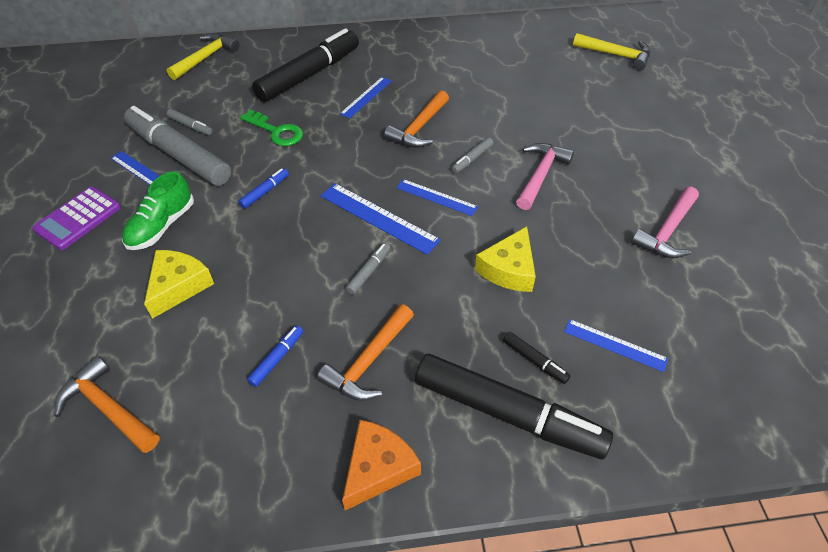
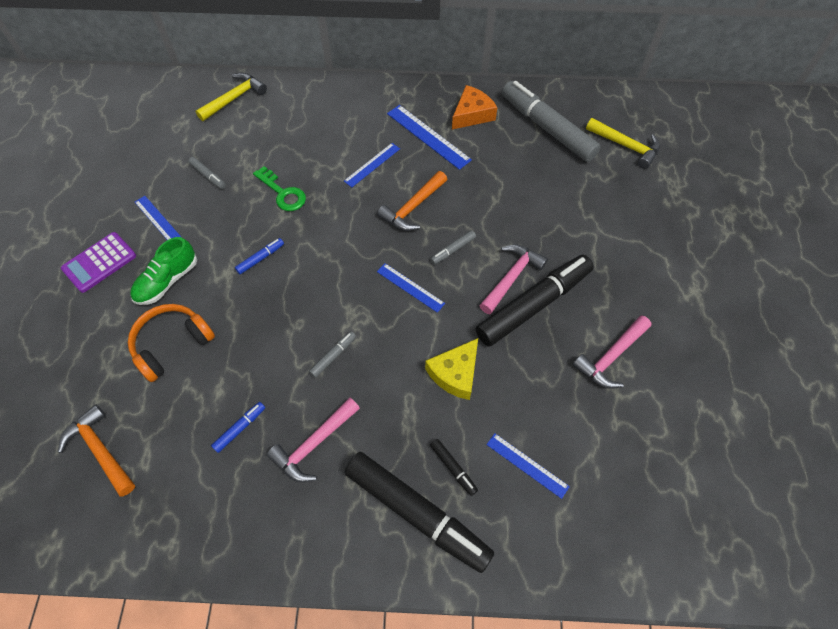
camera: 10 degrees right, 10 degrees up
(178, 286) = (172, 344): yellow cheese -> orange headphones
(179, 155) = (193, 207): grey marker -> grey marker (547, 128)
(309, 75) = (325, 131): black marker -> black marker (533, 305)
(369, 361) = (314, 444): orange hammer -> pink hammer
(378, 218) = (354, 301): blue ruler -> blue ruler (428, 136)
(378, 468) = (300, 542): orange cheese -> orange cheese (472, 114)

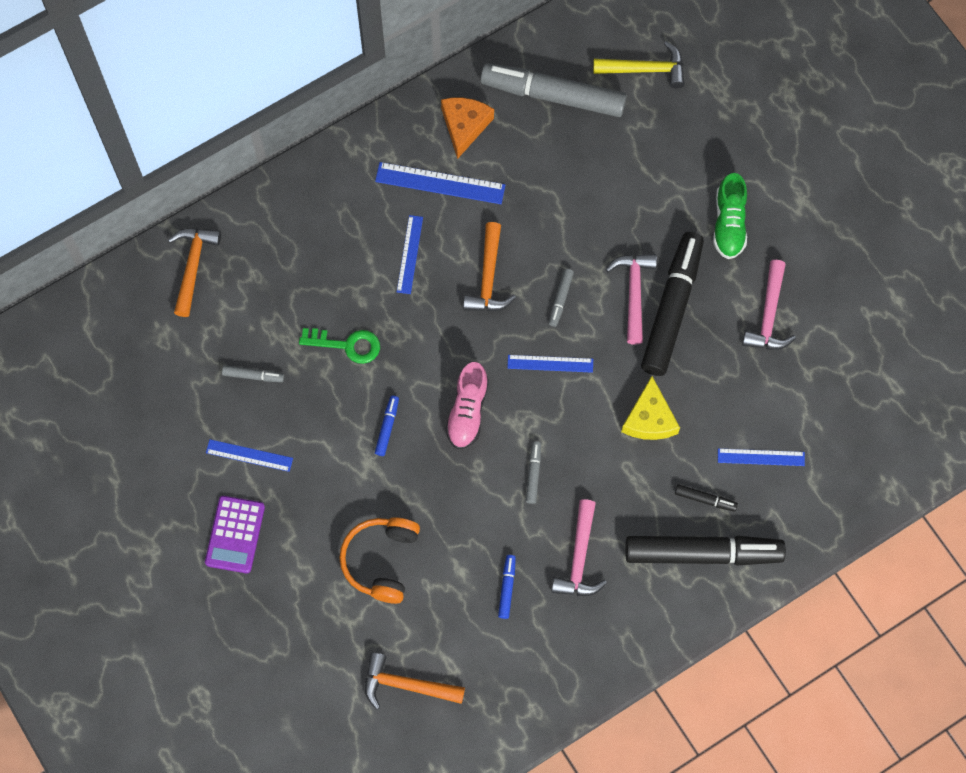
camera: 35 degrees left, 10 degrees up
(167, 281) = (319, 508): green shoe -> green shoe (729, 224)
(234, 98) = (193, 266): yellow hammer -> orange hammer
(324, 282) = (467, 411): none -> pink shoe

